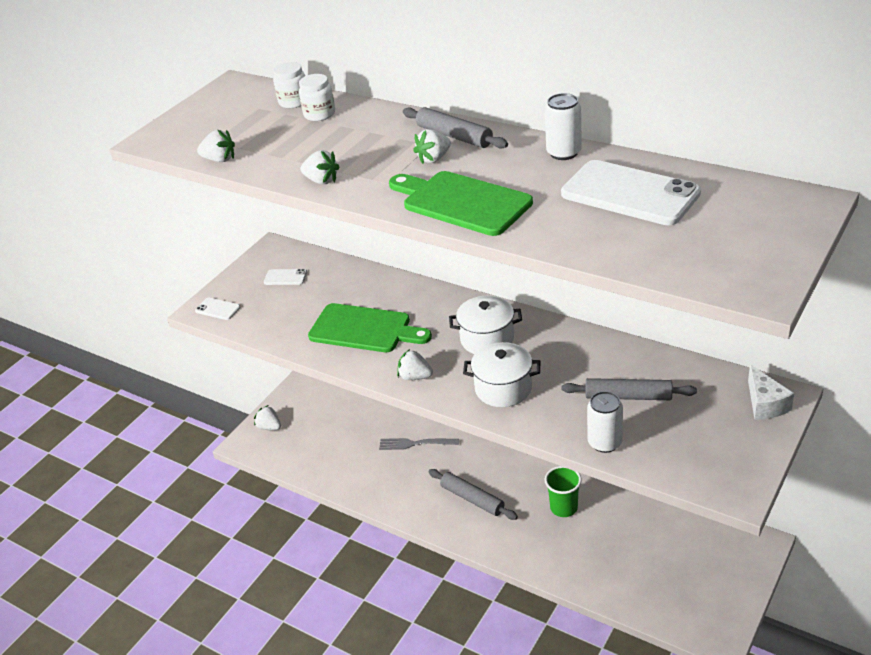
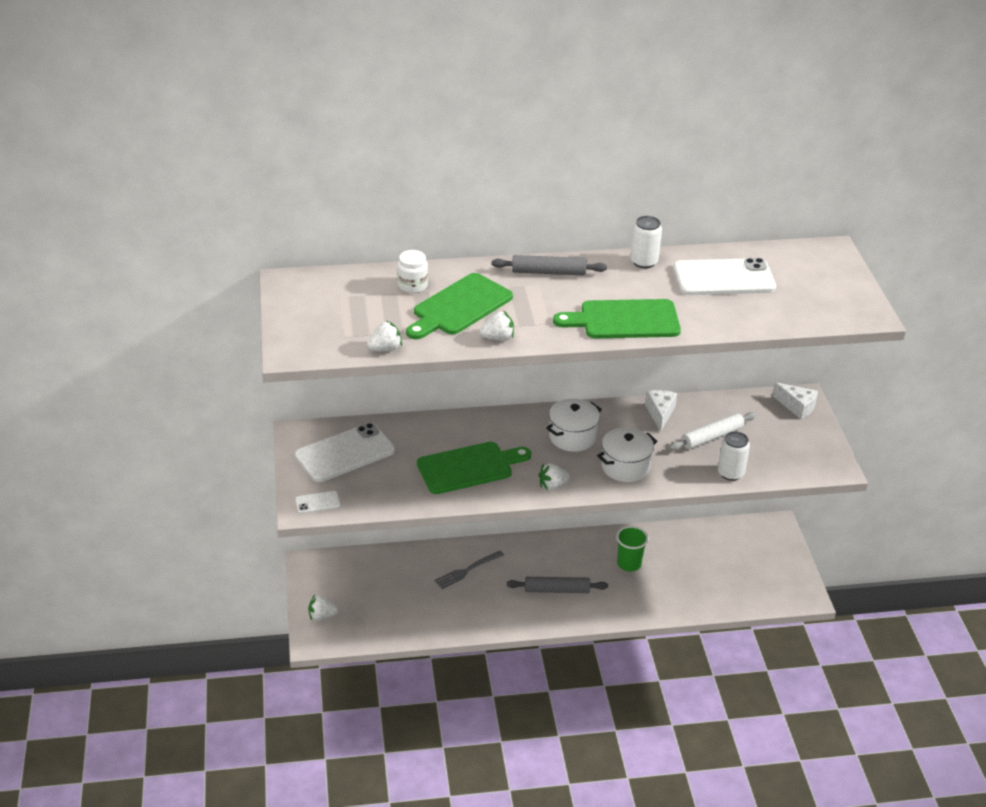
camera: 45 degrees left, 0 degrees up
(285, 277) = (345, 453): white phone -> white phone, size x2.23
(294, 102) = (372, 281): white jar -> none
(330, 143) = (459, 307): none -> green cutting board
(434, 159) = (558, 294): white strawberry -> none
(600, 350) = (660, 413): none -> white cheese
(628, 396) = (712, 437): grey rolling pin -> white rolling pin

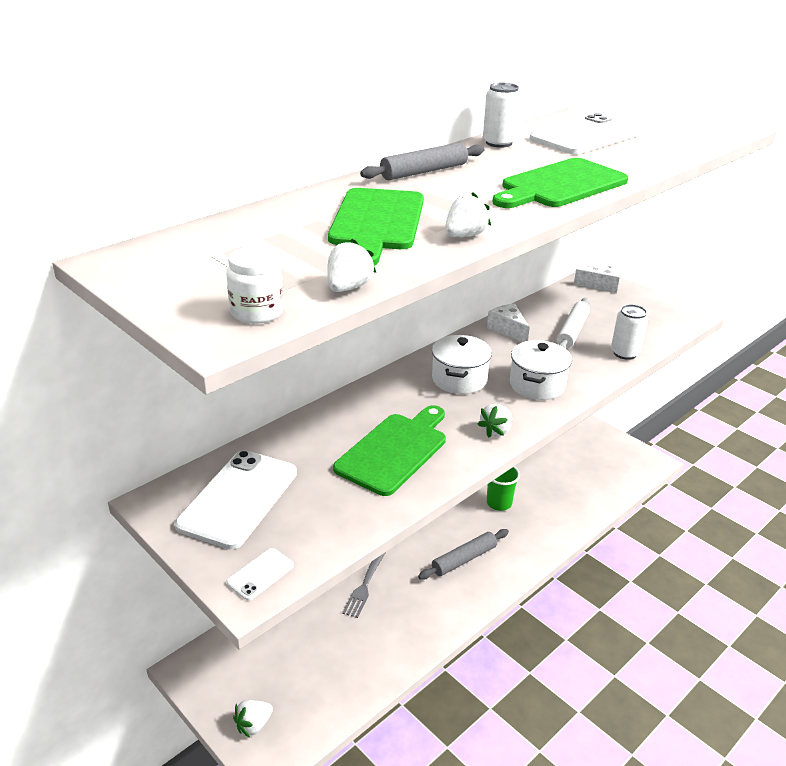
camera: 35 degrees left, 5 degrees down
(412, 286) = (292, 221): white jar -> white jar (257, 312)

